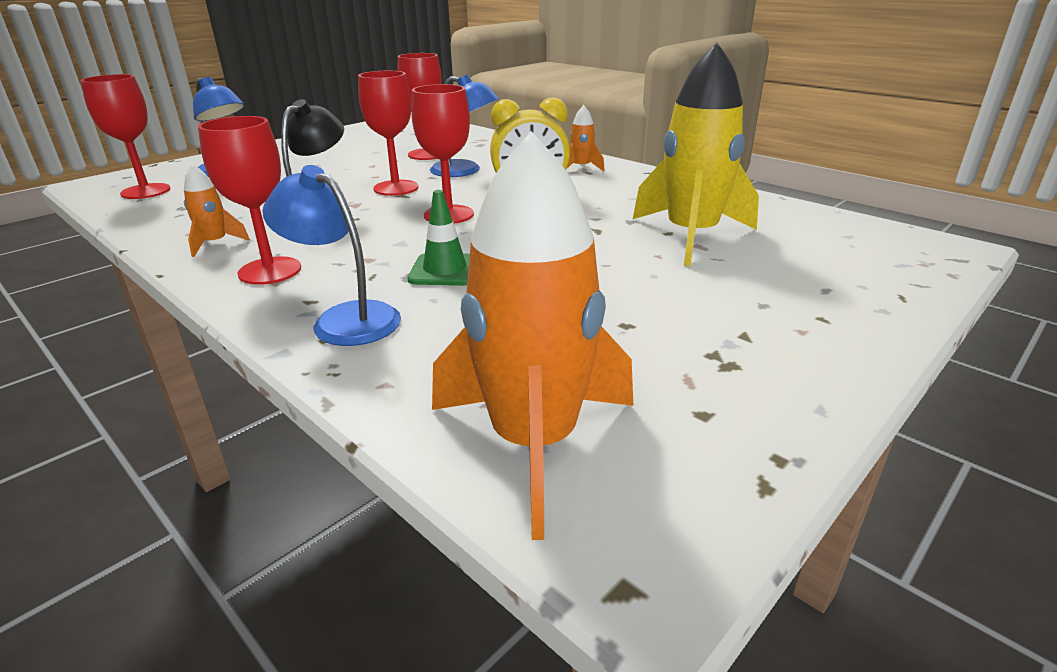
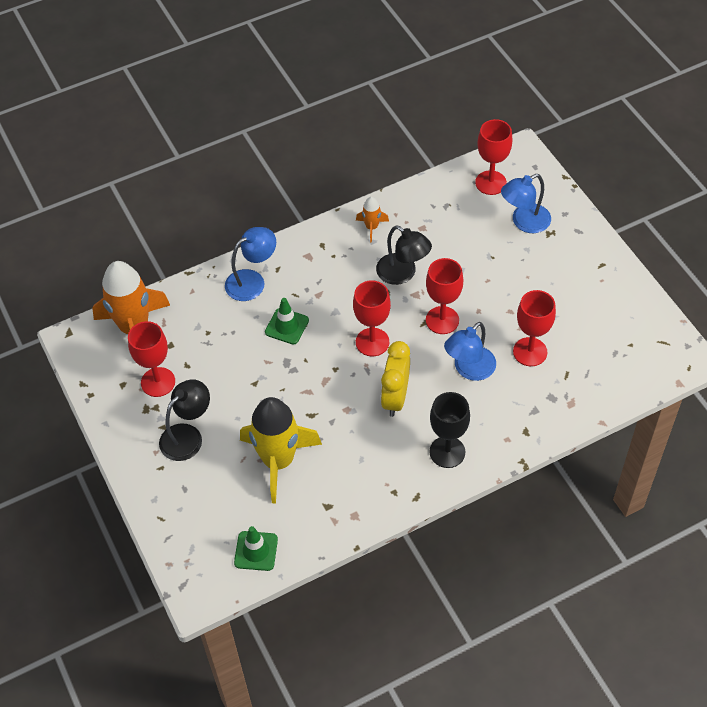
camera: 110 degrees right, 25 degrees up
(270, 271) = (321, 252): red goblet -> red goblet (158, 382)
(581, 168) = (447, 452): orange rocket -> black goblet
(733, 307) = (187, 436): none -> black lamp
(833, 227) = (256, 551): none -> green traffic cone

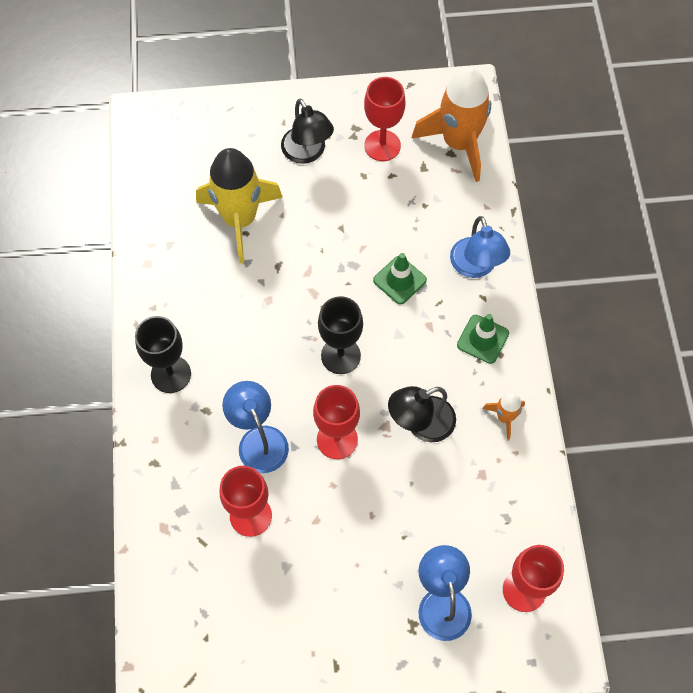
camera: 110 degrees right, 10 degrees up
(256, 551) = (156, 171): green traffic cone -> green traffic cone (482, 339)
(372, 342) = (340, 355): red goblet -> black goblet
(395, 398) = (259, 351): yellow clock -> none

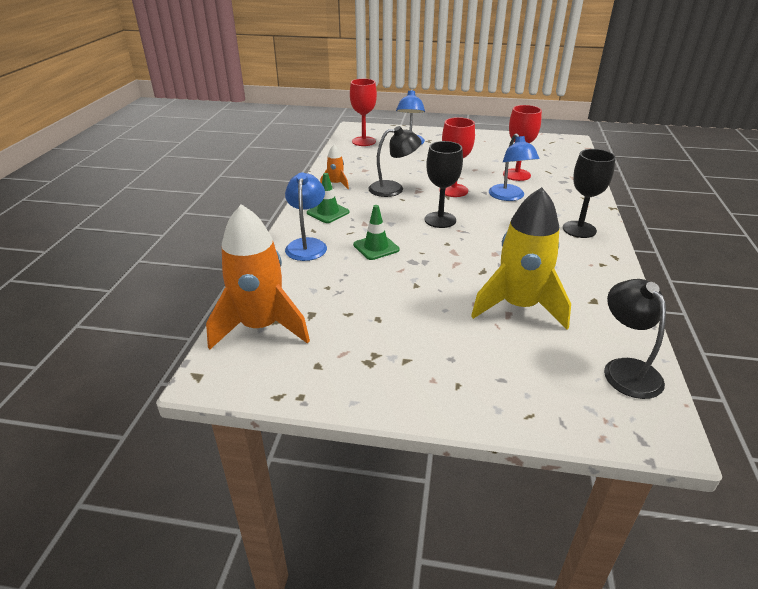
camera: 165 degrees left, 30 degrees down
(307, 153) = (434, 348): black lamp -> black lamp (626, 369)
(382, 145) = (345, 340): red goblet -> none

